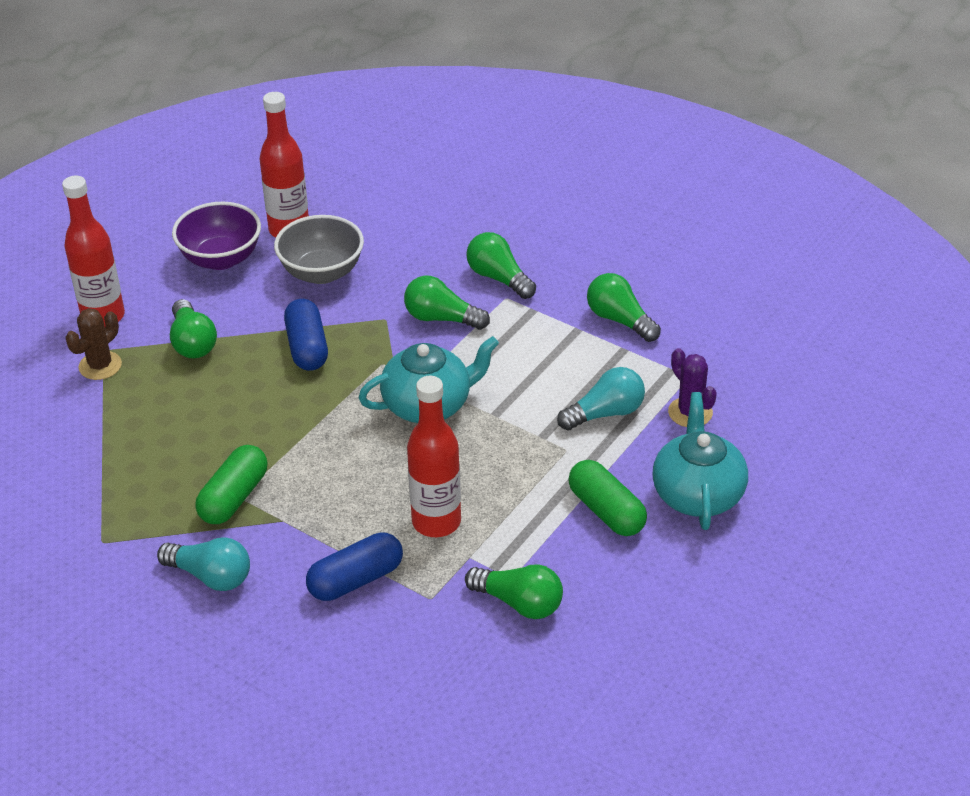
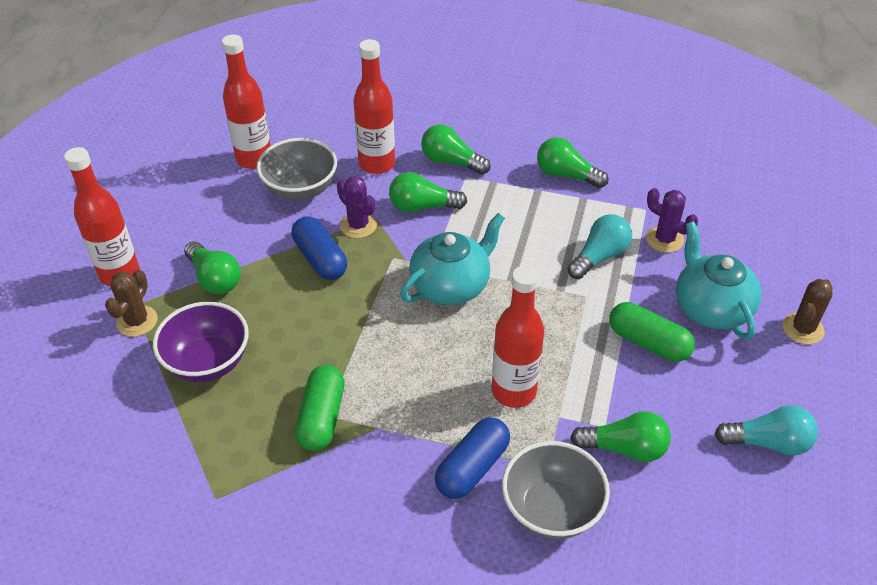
camera: 20 degrees left, 5 degrees up
(210, 576) = (337, 503): turquoise light bulb -> turquoise light bulb (768, 442)
(221, 259) = (205, 197): purple bowl -> purple bowl (208, 362)
(363, 323) = (358, 225): none -> purple cactus
(413, 637) = (551, 509): none -> grey bowl
(416, 263) = (377, 164): none -> red bottle
(788, 540) = (802, 329): none -> brown cactus

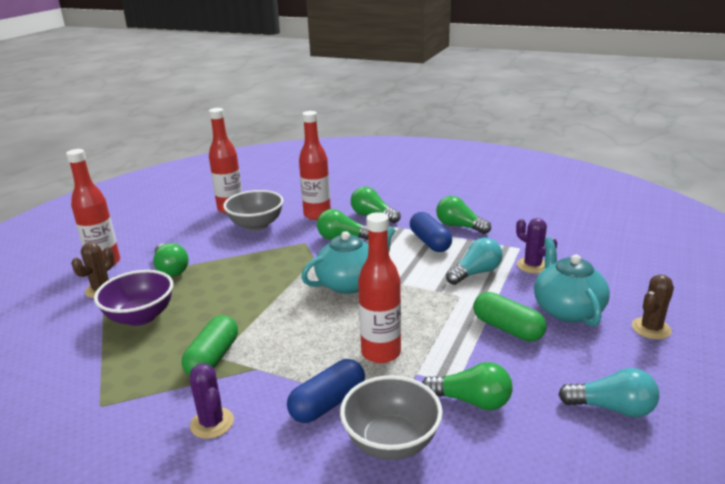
camera: 10 degrees right, 20 degrees down
(320, 259) = (254, 262): blue capsule -> blue capsule (430, 242)
(358, 225) = (290, 246): purple cactus -> purple cactus (212, 423)

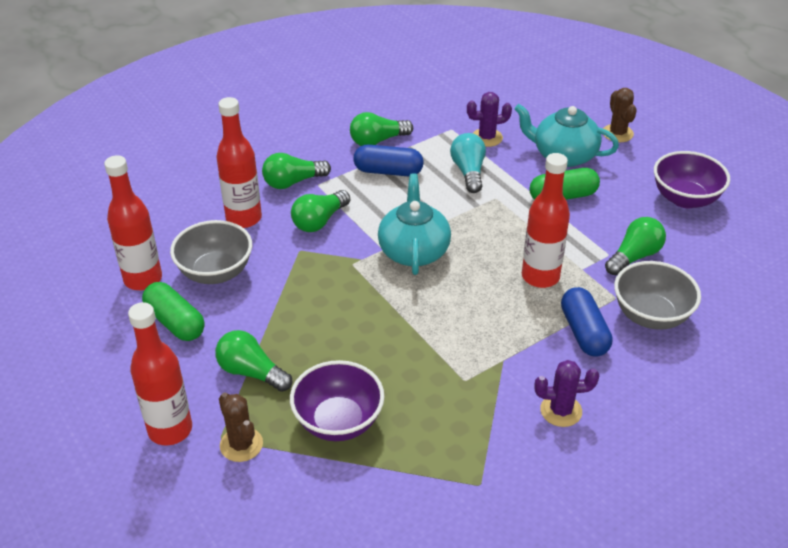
camera: 60 degrees left, 15 degrees up
(171, 269) = (251, 372): green light bulb -> green light bulb turned 150 degrees counterclockwise
(213, 358) = (464, 384): green capsule -> green capsule (175, 322)
(612, 408) = (685, 199): turquoise light bulb -> purple bowl

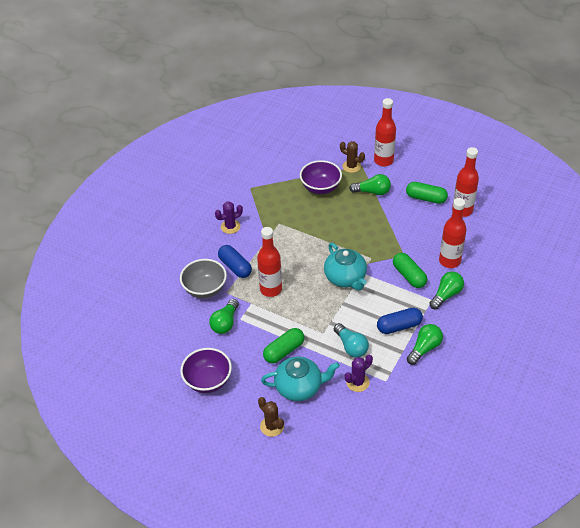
camera: 155 degrees right, 5 degrees up
(215, 272) = (432, 227): grey bowl -> none
(319, 221) = (409, 276): green light bulb -> green capsule

